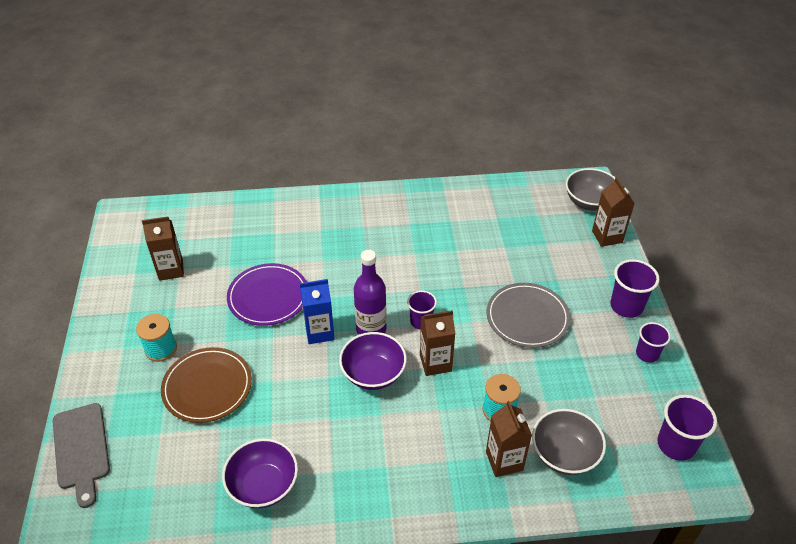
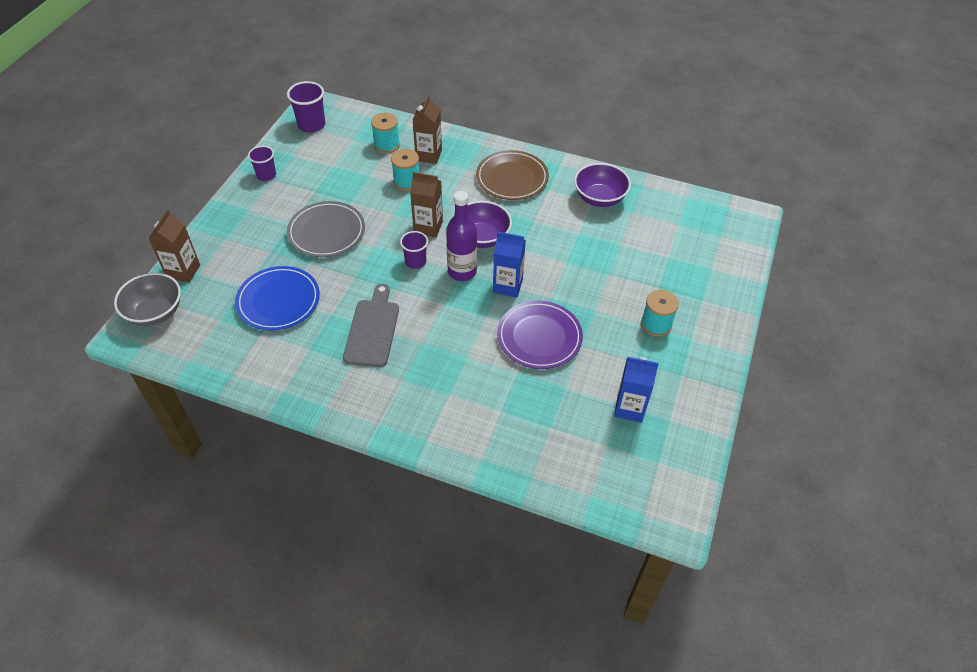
camera: 155 degrees left, 5 degrees up
(81, 449) = (733, 267): grey cutting board -> grey cutting board (372, 329)
(171, 270) = (629, 408): brown carton -> blue carton
(207, 387) = (622, 277): brown plate -> brown plate (512, 178)
(508, 244) = (278, 301): none -> blue plate
(564, 454) = (386, 145): grey bowl -> turquoise spool
(626, 306) = (240, 210): purple cup -> none

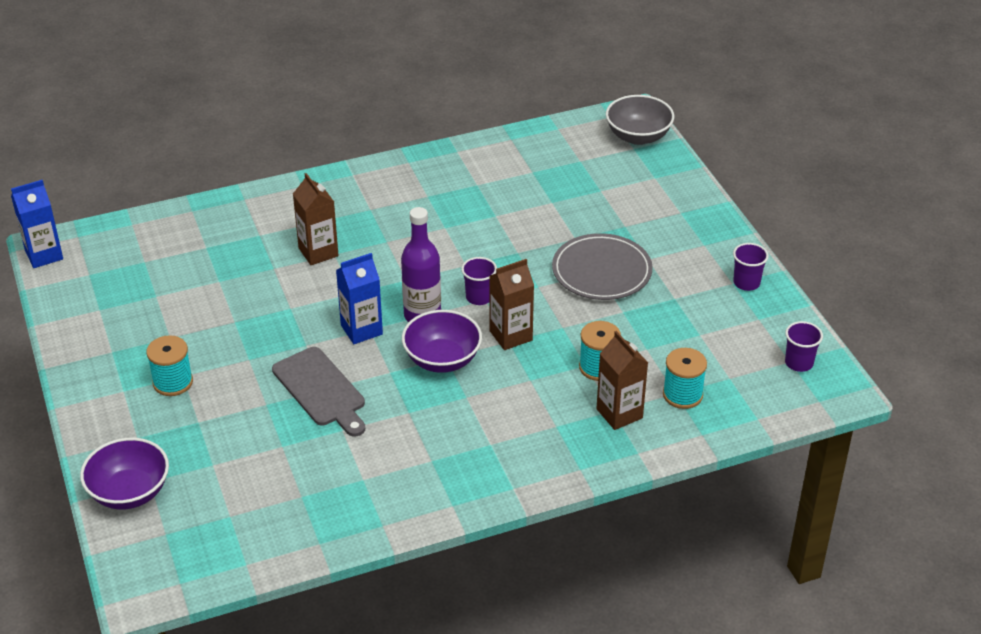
camera: 140 degrees right, 10 degrees down
(183, 271) = (669, 171): brown carton -> brown carton (318, 252)
(278, 301) = (554, 198): blue plate -> none
(311, 125) = (799, 363): purple cup -> purple cup, size x0.67
(372, 329) = (443, 225): grey cutting board -> grey cutting board (321, 390)
(512, 178) = (489, 448): brown plate -> none
(539, 337) = (283, 305): purple plate -> none
(599, 198) = (358, 489): purple bowl -> purple bowl (129, 492)
(629, 408) = (145, 298): blue carton -> blue carton (44, 255)

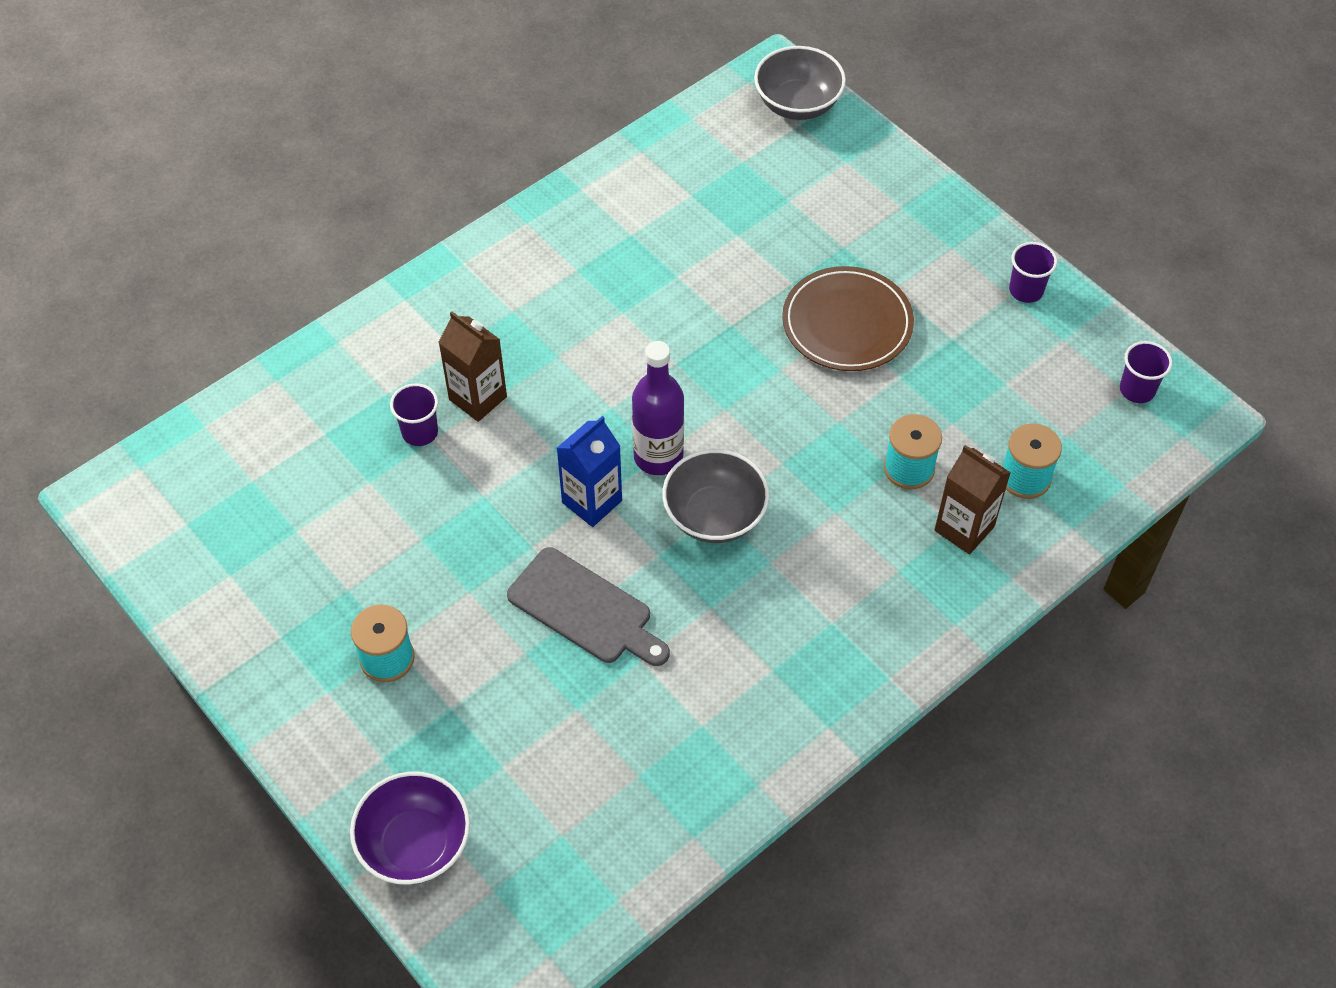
camera: 20 degrees left, 15 degrees up
(44, 255) = (108, 511): blue carton -> none
(442, 359) = (714, 515): purple bowl -> grey bowl
(479, 297) = (716, 407): purple cup -> purple cup (420, 432)
(511, 335) = (781, 454): brown carton -> none
(601, 271) = (847, 323): grey plate -> brown plate

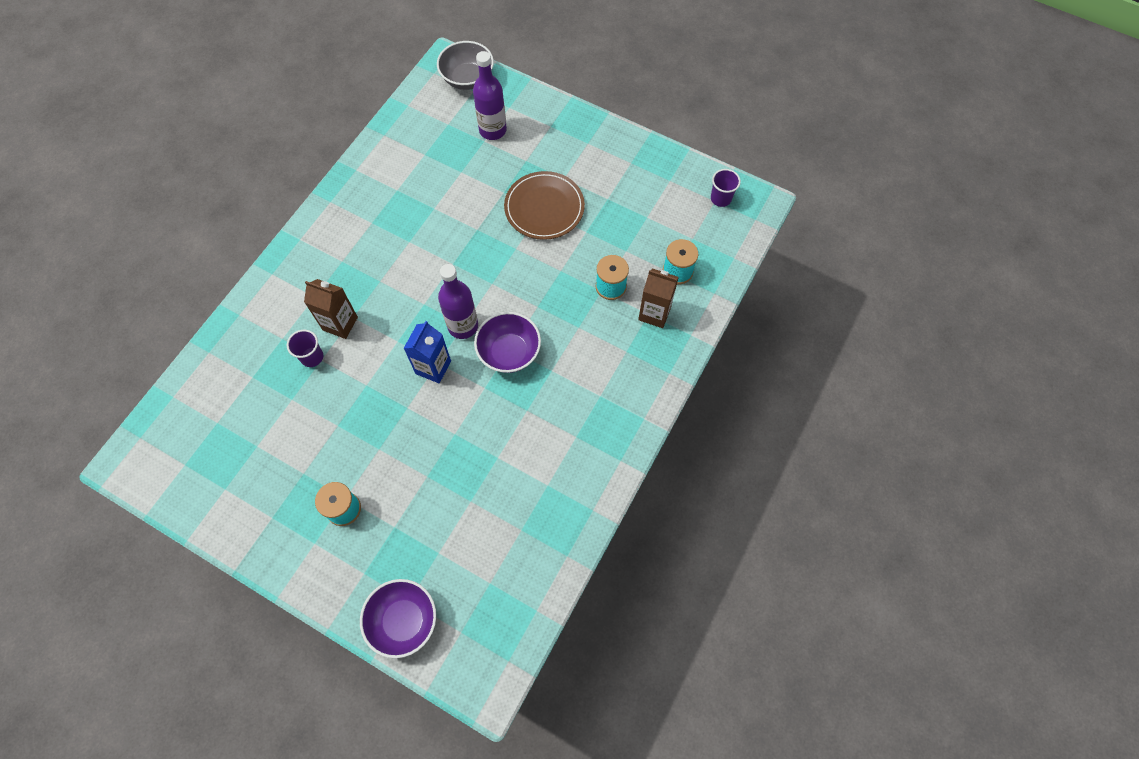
camera: 20 degrees left, 10 degrees up
(585, 609) = (453, 436): grey cutting board -> none
(714, 515) = (509, 352): grey bowl -> purple bowl
(808, 189) = (492, 130): none -> purple bottle
(1026, 290) = (639, 157): purple cup -> none

